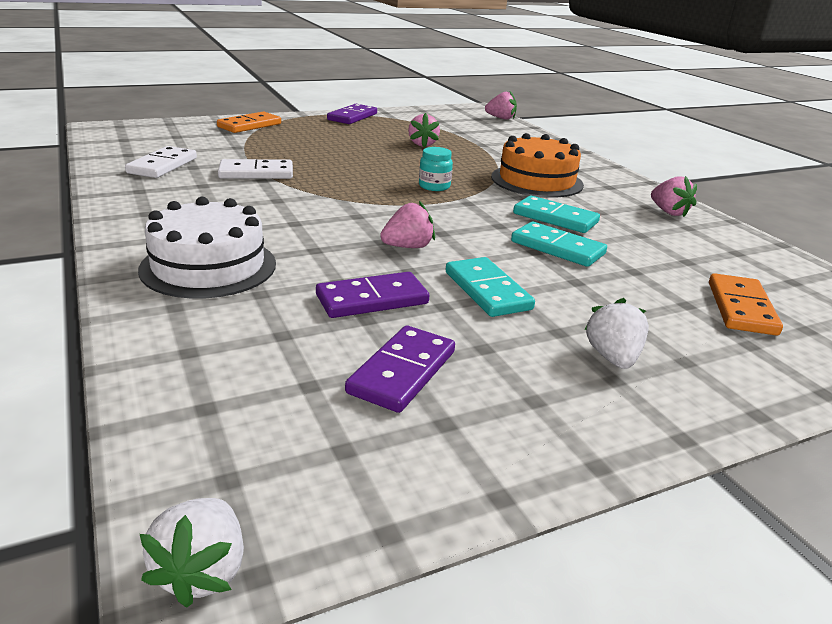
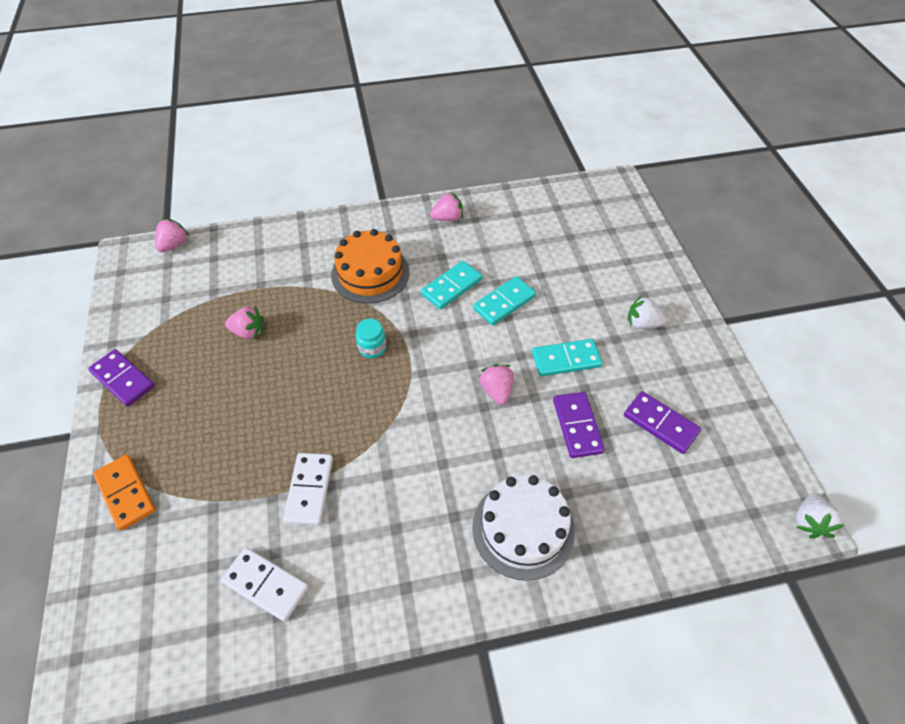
camera: 75 degrees left, 25 degrees up
(202, 571) = (809, 522): white strawberry -> white strawberry turned 90 degrees clockwise
(741, 308) = (589, 246): orange domino -> none

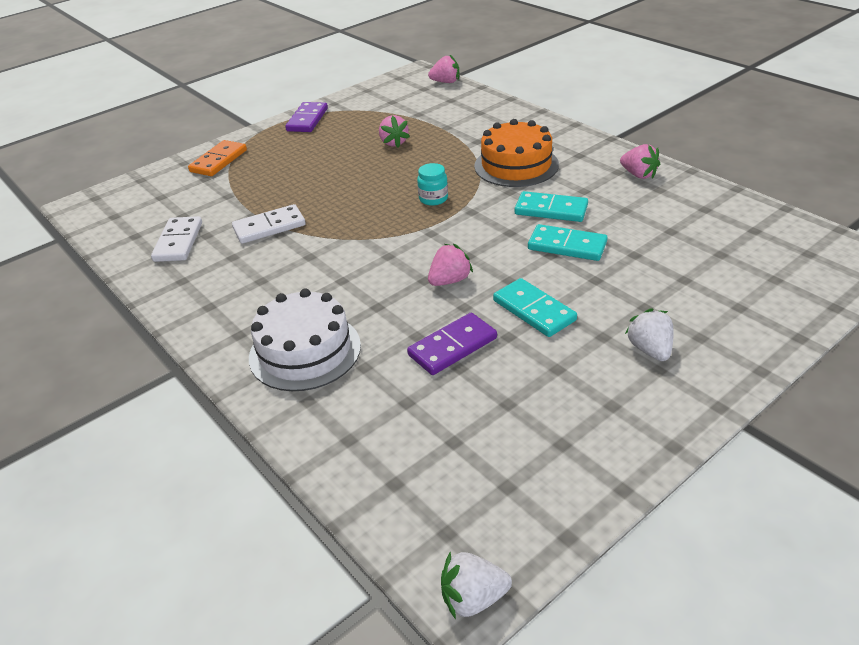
camera: 65 degrees right, 15 degrees down
(660, 424) = (511, 409): purple domino -> none

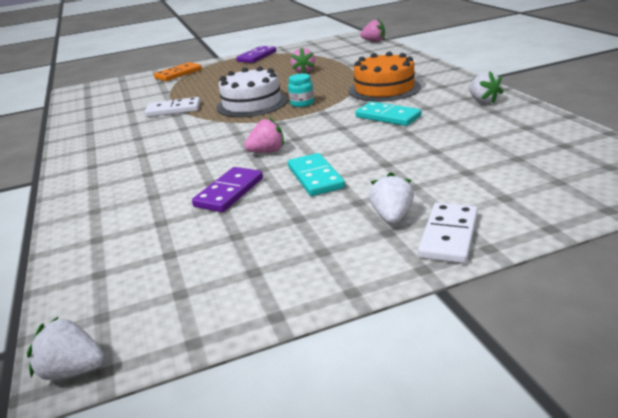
camera: 20 degrees right, 10 degrees down
(178, 242) = (109, 113): white domino -> white domino (448, 235)
(305, 351) = (123, 181): white cake -> white cake (252, 104)
(452, 347) = (229, 192): purple domino -> purple domino turned 45 degrees counterclockwise
(567, 246) = (381, 140): turquoise domino -> none
(638, 175) = (483, 101): pink strawberry -> white strawberry

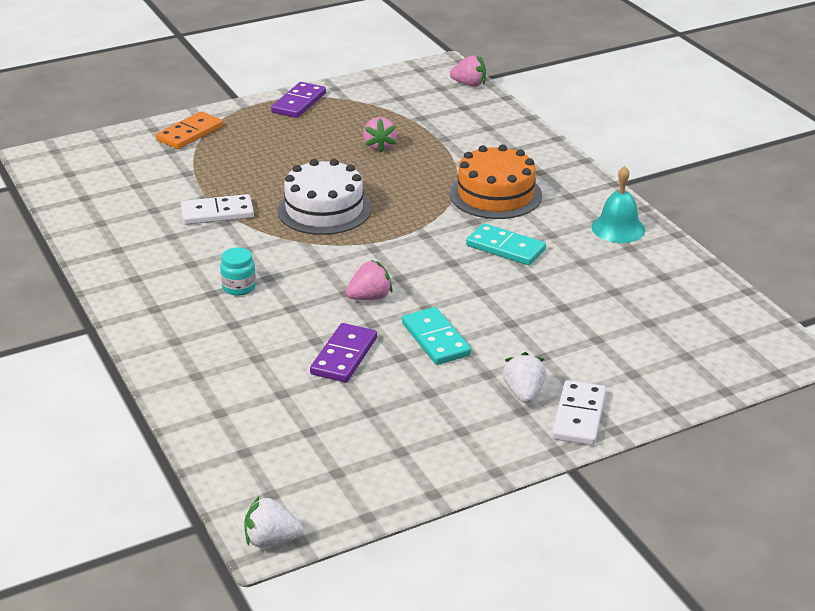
camera: 10 degrees left, 5 degrees up
(302, 103) = (392, 214): turquoise jar -> turquoise jar (239, 287)
(483, 101) = (618, 228): white strawberry -> turquoise bell

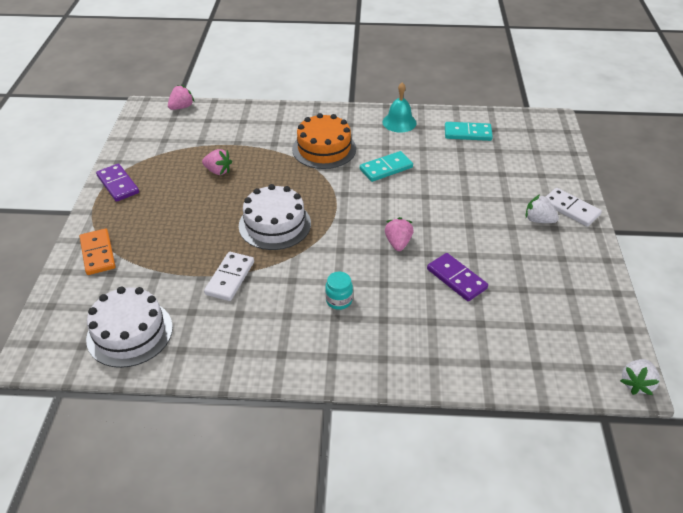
camera: 60 degrees left, 10 degrees up
(101, 189) = (130, 333): none -> white cake
(436, 339) = (463, 233): turquoise domino -> turquoise domino (467, 133)

